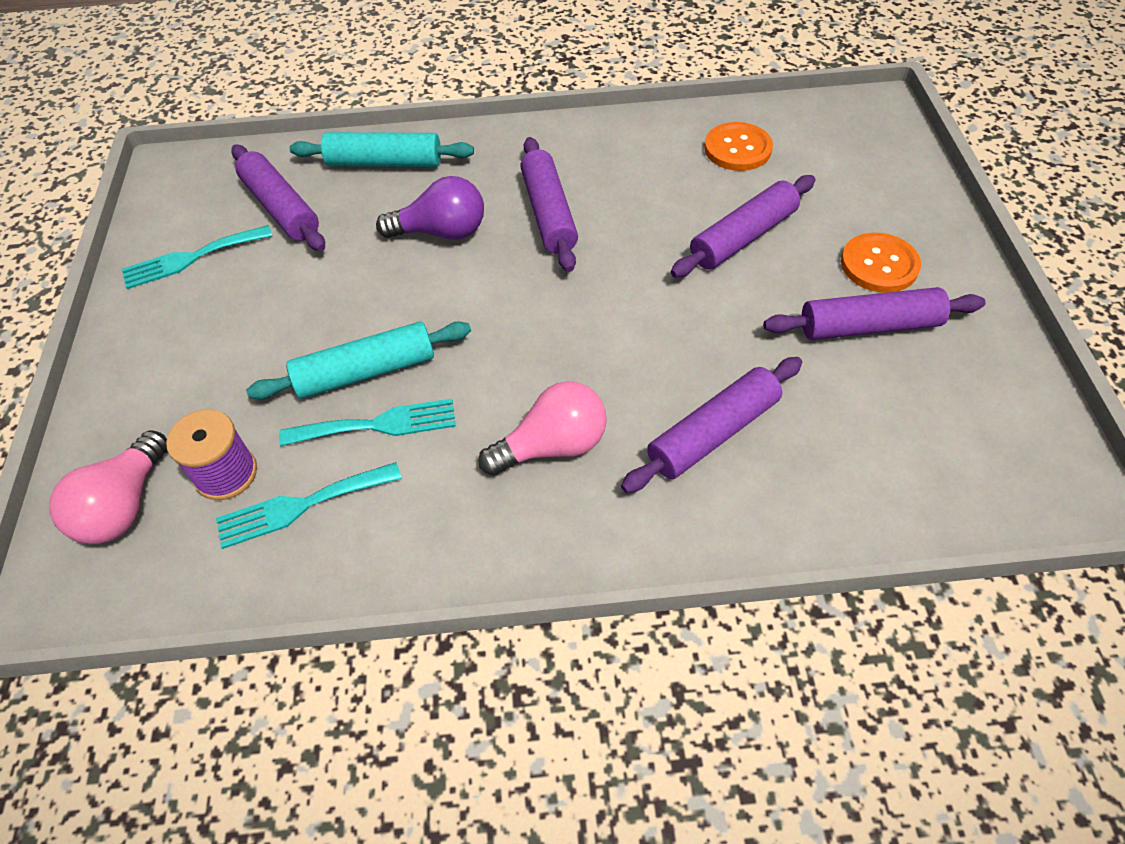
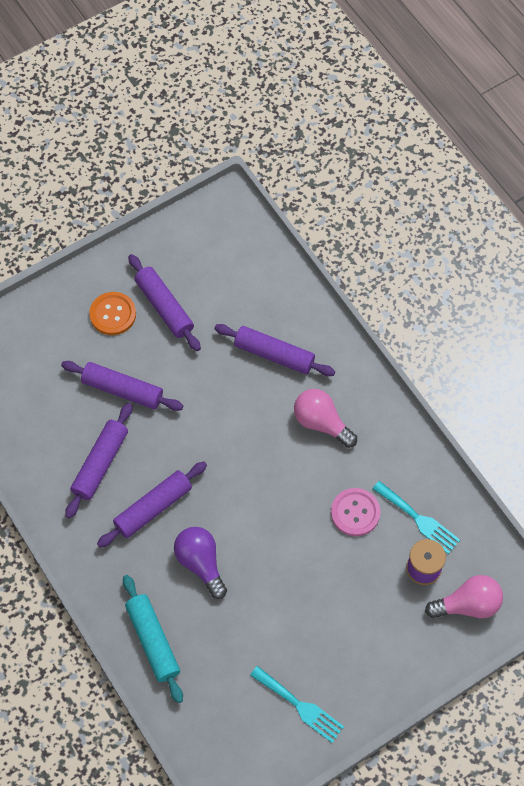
camera: 120 degrees left, 10 degrees up
(281, 208) = (229, 681): purple rolling pin -> purple rolling pin (100, 464)
(366, 372) = (326, 540): turquoise rolling pin -> none
(378, 425) = (355, 513): turquoise fork -> pink button
(737, 149) = (37, 422): orange button -> none

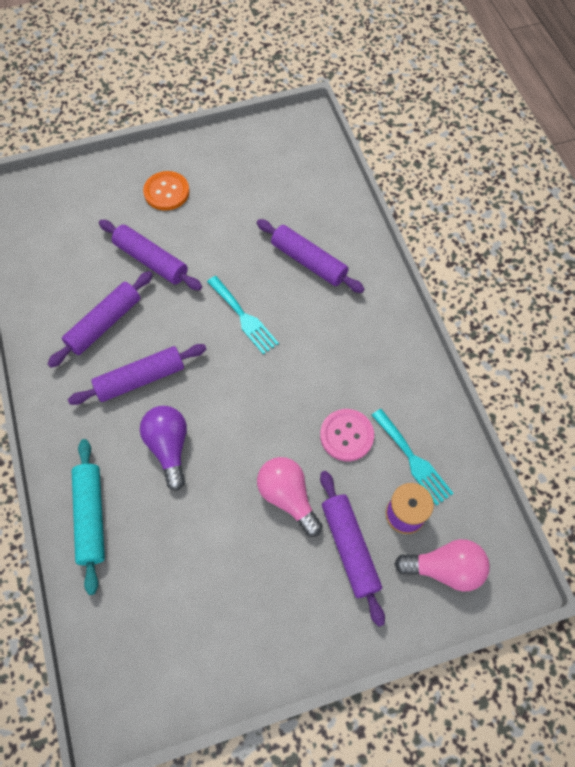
camera: 15 degrees right, 0 degrees up
(164, 307) = (217, 196): purple rolling pin -> purple rolling pin (350, 547)
(300, 706) = (224, 635): turquoise fork -> turquoise fork (244, 317)
(321, 423) = (337, 337): pink light bulb -> pink light bulb (288, 497)

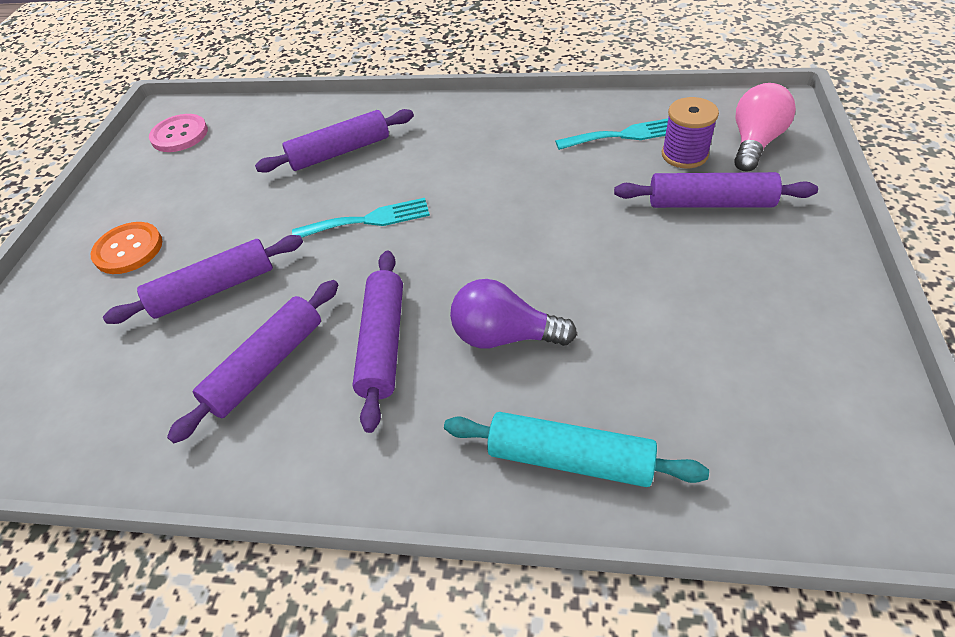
camera: 60 degrees left, 15 degrees down
(104, 323) = (266, 366): purple rolling pin -> purple rolling pin turned 60 degrees clockwise
(288, 497) = (628, 238): pink light bulb -> none
(346, 435) = (573, 174): pink button -> pink button (179, 135)

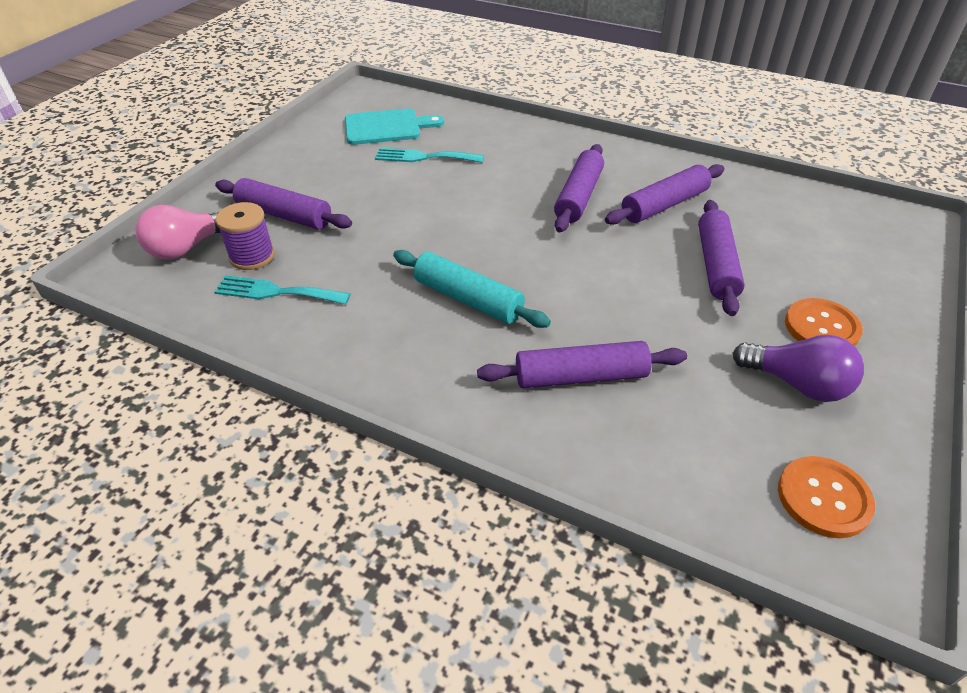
camera: 165 degrees left, 5 degrees down
(179, 135) = (823, 498): pink button -> orange button
(214, 289) = (716, 265): purple rolling pin -> purple rolling pin turned 75 degrees counterclockwise
(368, 220) = (567, 284): turquoise fork -> turquoise fork (424, 157)
(504, 336) = (495, 181): purple light bulb -> purple light bulb (797, 384)
(569, 458) = (493, 131): turquoise rolling pin -> turquoise rolling pin (468, 299)
(752, 403) = (386, 127): none -> turquoise cutting board

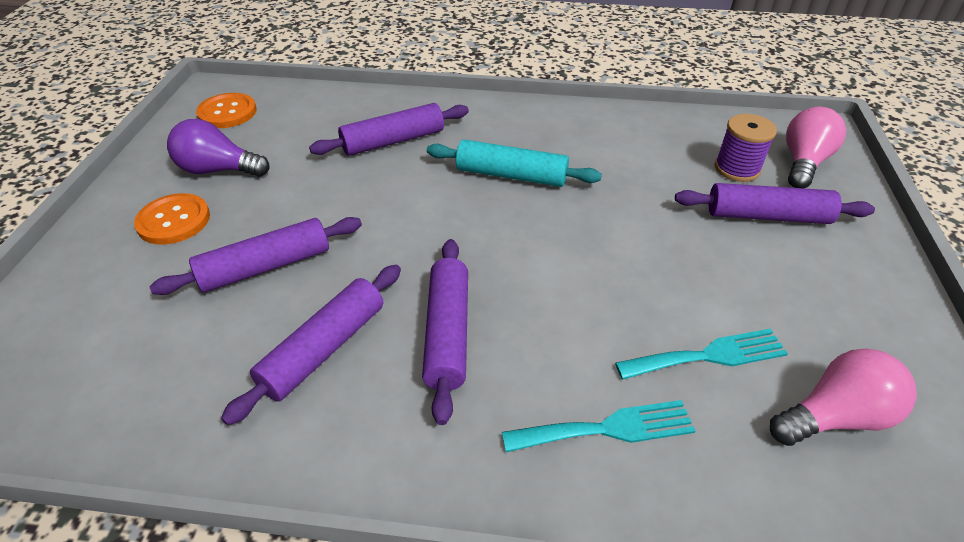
camera: 160 degrees right, 0 degrees up
(276, 292) = (676, 146): turquoise fork -> turquoise fork (607, 429)
(386, 127) = (835, 416): turquoise cutting board -> pink light bulb
(716, 265) = (265, 266): purple rolling pin -> purple rolling pin turned 75 degrees clockwise

